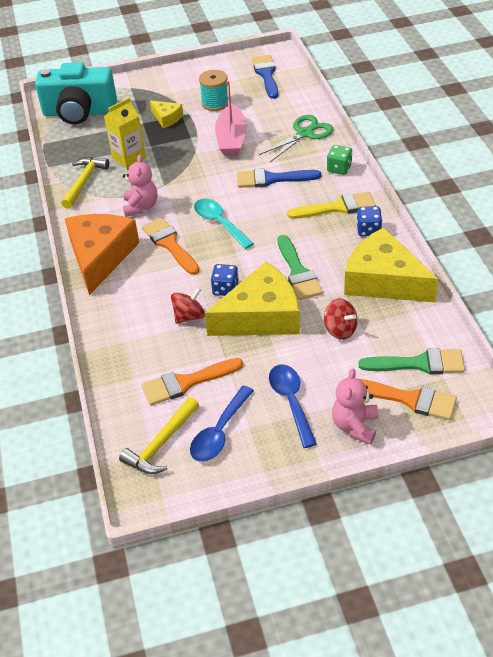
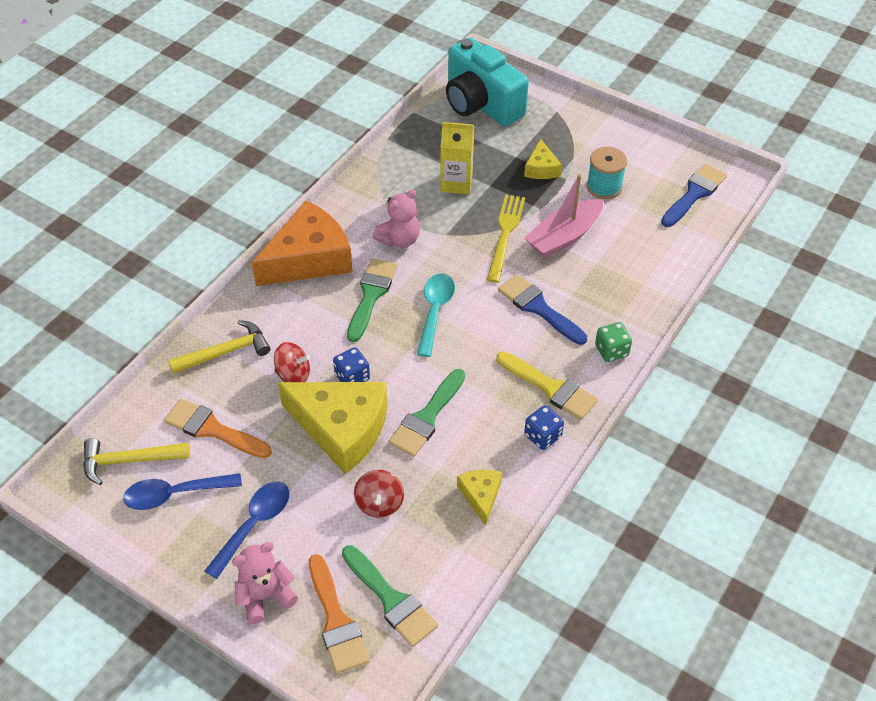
camera: 45 degrees right, 5 degrees up
(84, 182) = (392, 177): yellow hammer -> yellow hammer (225, 352)
(170, 244) = (371, 295): orange brush -> green brush
(198, 160) = (505, 234): none -> yellow fork
(304, 134) = (635, 287): green scissors -> none
(383, 280) = (481, 496): yellow cheese -> yellow cheese, size x0.48

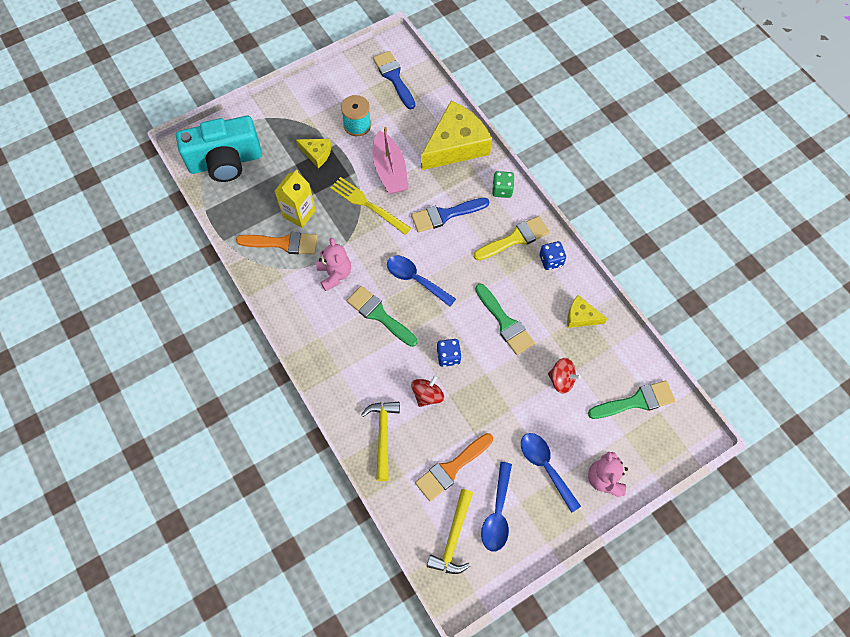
camera: 65 degrees left, 15 degrees up
(309, 258) = (320, 343): orange cheese -> none
(336, 620) = (639, 440): orange brush -> orange brush (283, 243)
(341, 428) = (490, 380): yellow cheese -> yellow cheese (455, 145)
(435, 311) = (415, 279): turquoise spoon -> blue spoon

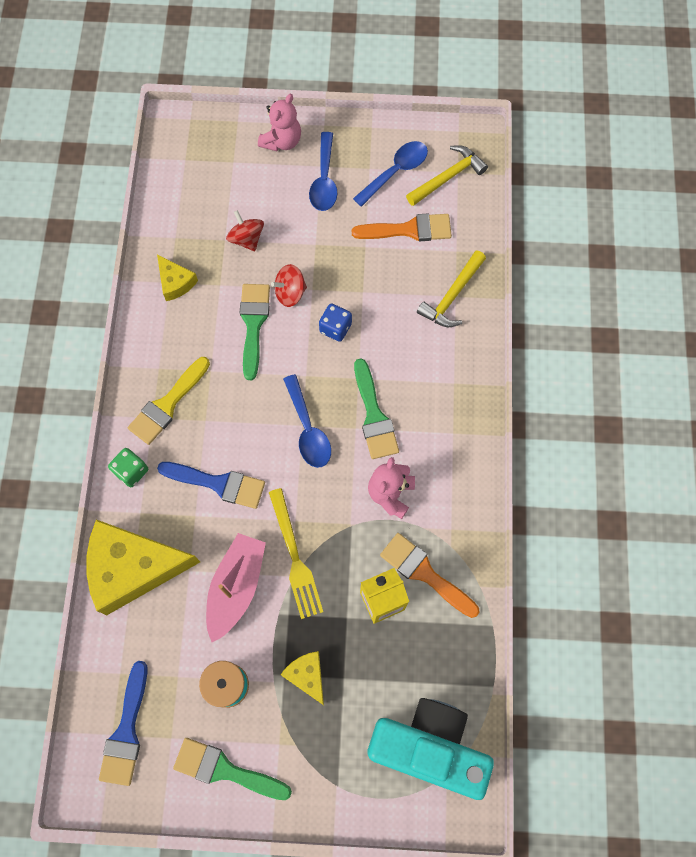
camera: 145 degrees left, 5 degrees up
(427, 395) = (383, 305): red spinning top -> red spinning top (290, 293)
(515, 238) = (167, 404): yellow brush -> yellow brush turned 60 degrees counterclockwise
(551, 260) = (153, 356): blue dice -> none
(636, 401) = (197, 180): green brush -> green brush (225, 770)

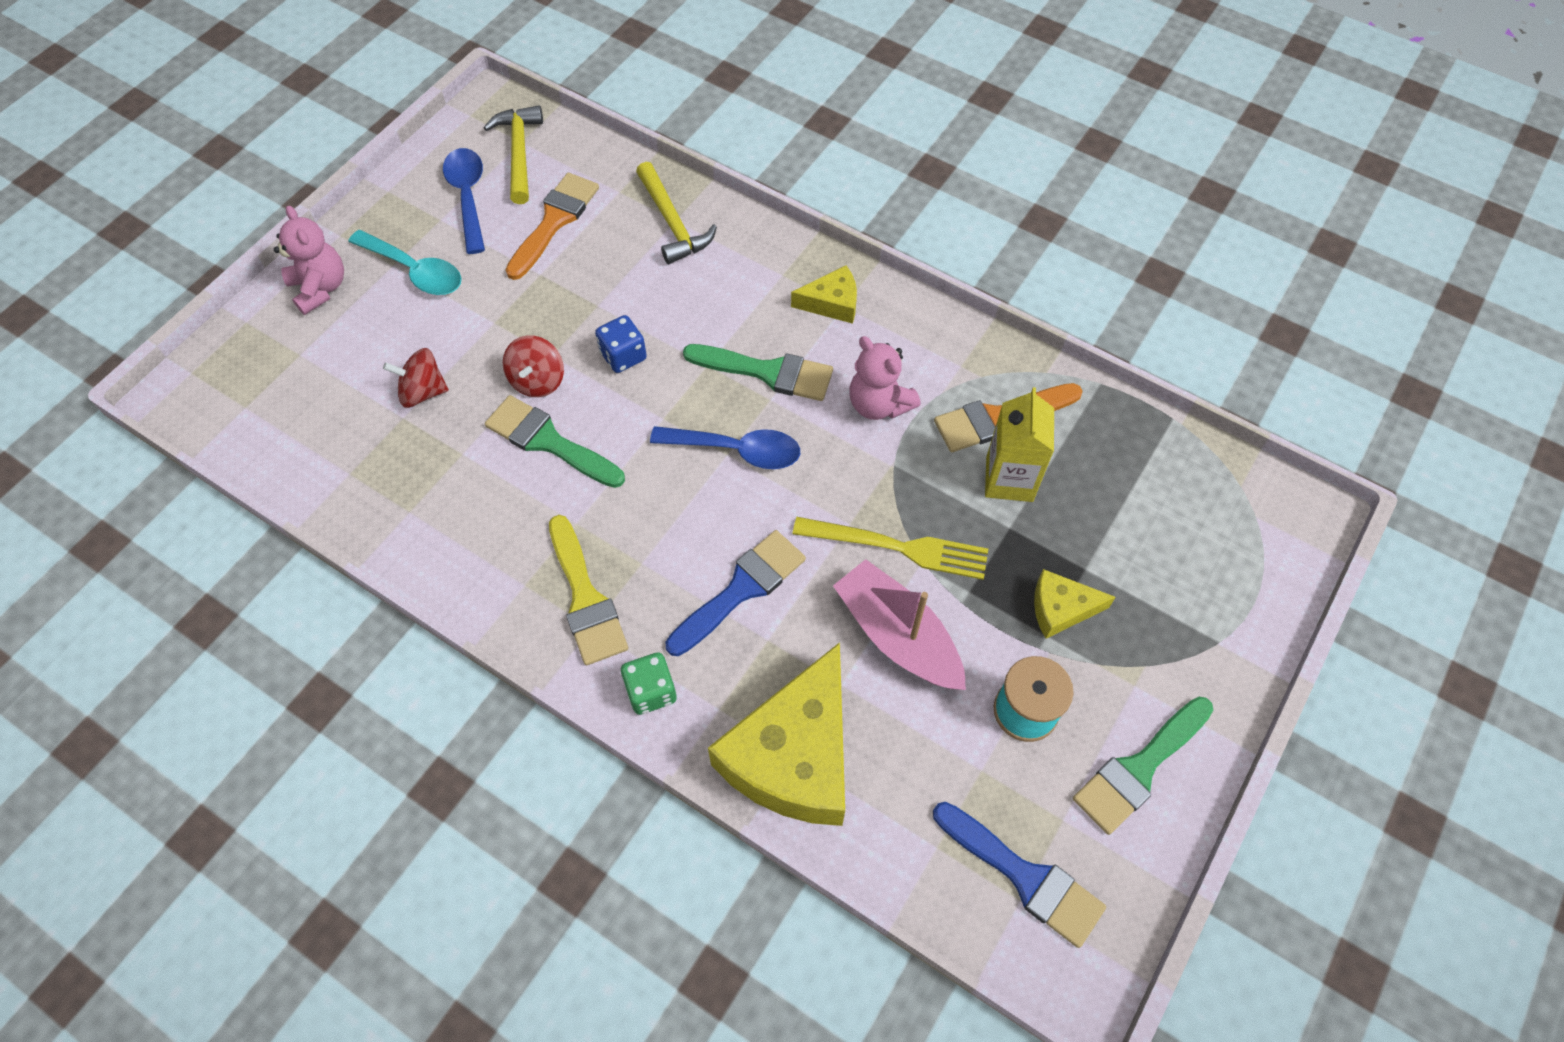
camera: 60 degrees left, 10 degrees down
(175, 282) = (415, 504): yellow cheese -> yellow cheese (832, 303)
(324, 180) = (415, 271): blue spoon -> turquoise spoon
(428, 747) = (1214, 518): turquoise camera -> none

